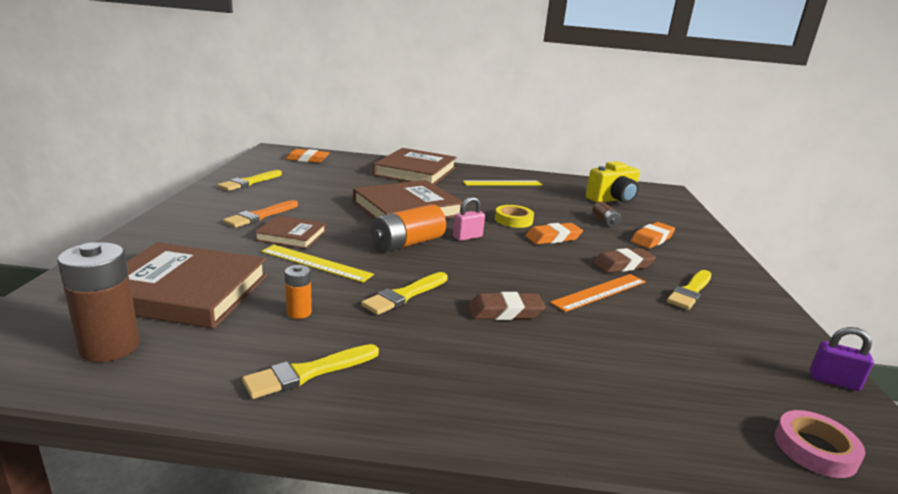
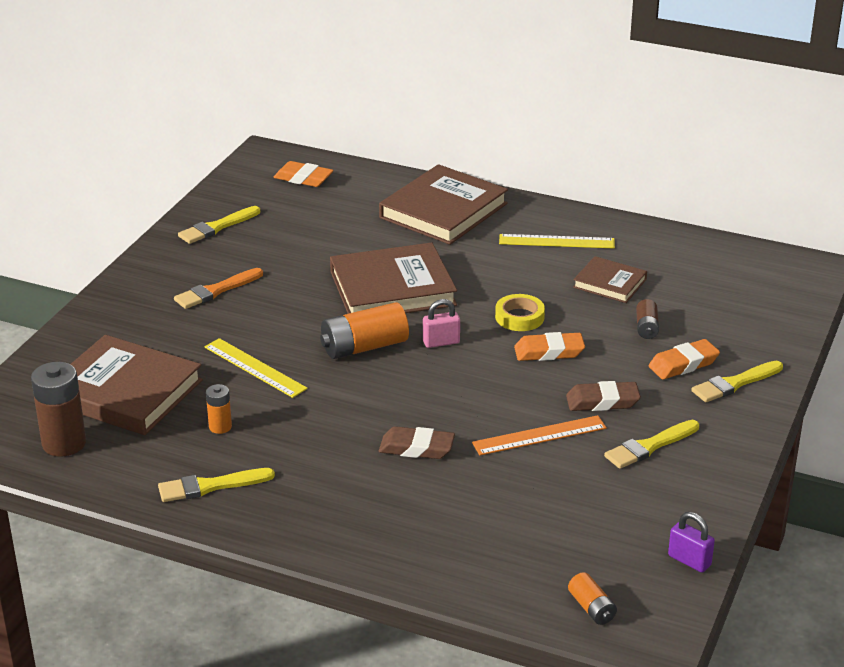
camera: 20 degrees right, 10 degrees up
(291, 235) = (241, 325): brown book -> brown book (610, 283)
(404, 295) = (326, 418): yellow brush -> yellow brush (734, 383)
(612, 200) = (699, 285): yellow camera -> none
(815, 449) = (591, 608): pink tape -> orange battery

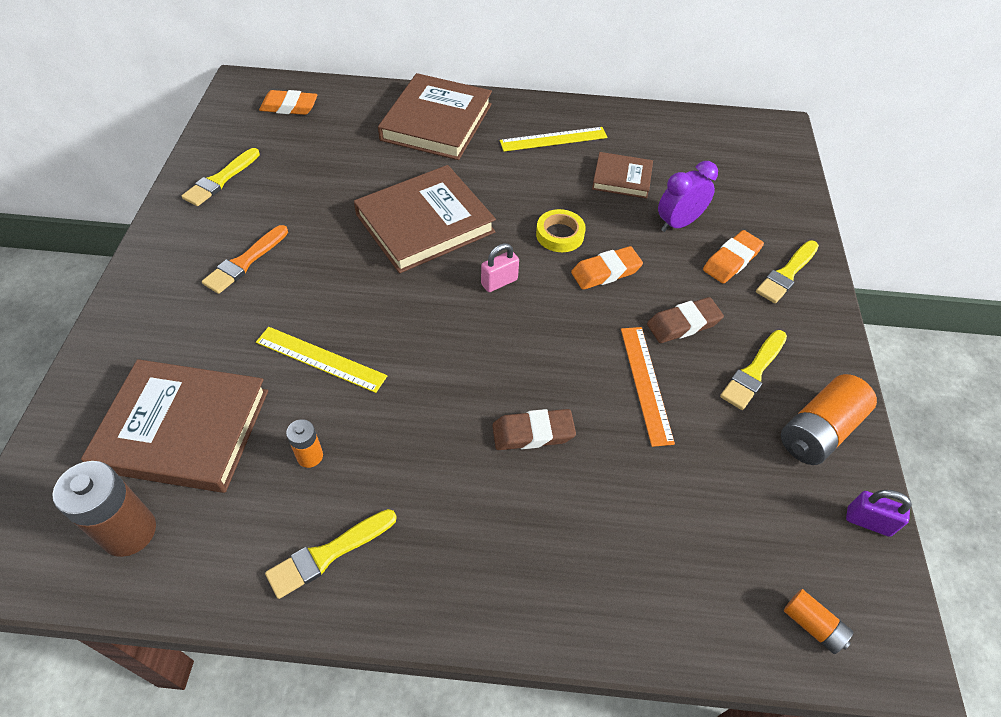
camera: 20 degrees left, 20 degrees up
(364, 347) = (425, 305): orange battery -> orange battery (819, 431)
(539, 435) = (646, 383): orange ruler -> orange ruler turned 60 degrees counterclockwise
(646, 327) = (678, 223): brown battery -> purple clock

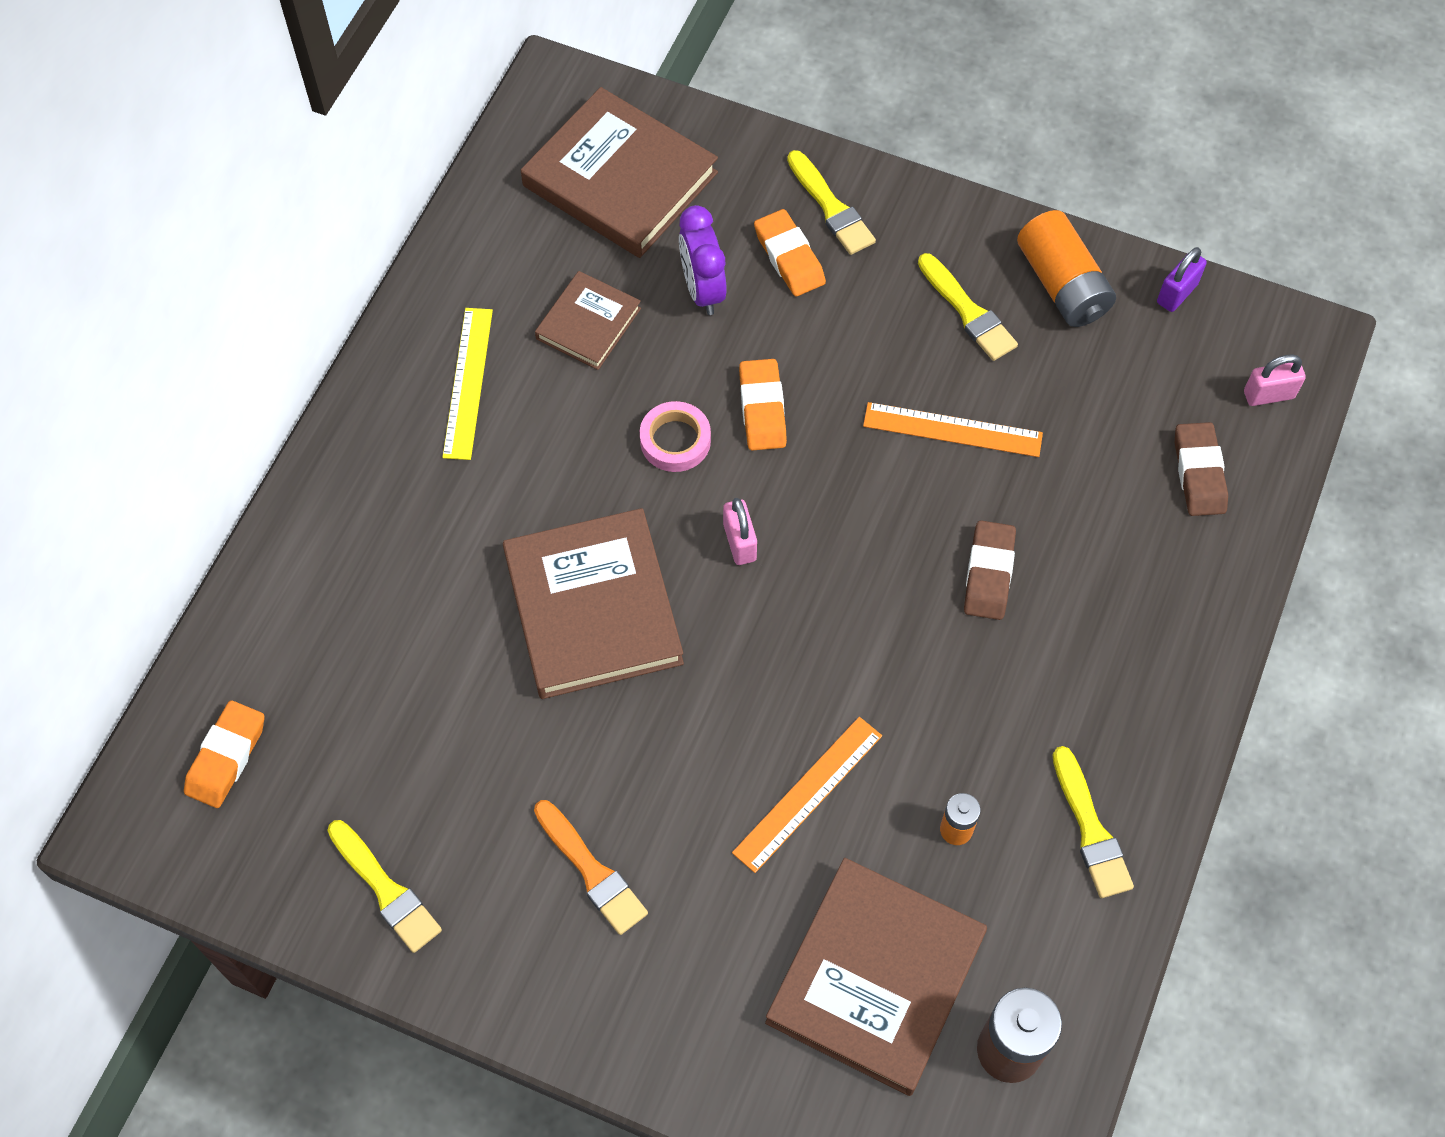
camera: 70 degrees left, 10 degrees up
(320, 359) = (807, 793): yellow ruler -> orange ruler
(436, 122) = (360, 536): brown book -> brown book (620, 179)
(560, 234) = (675, 440): yellow tape -> pink tape
(683, 324) = (875, 354): brown eraser -> brown eraser (1198, 473)
(812, 625) = (1268, 395): orange battery -> pink padlock

